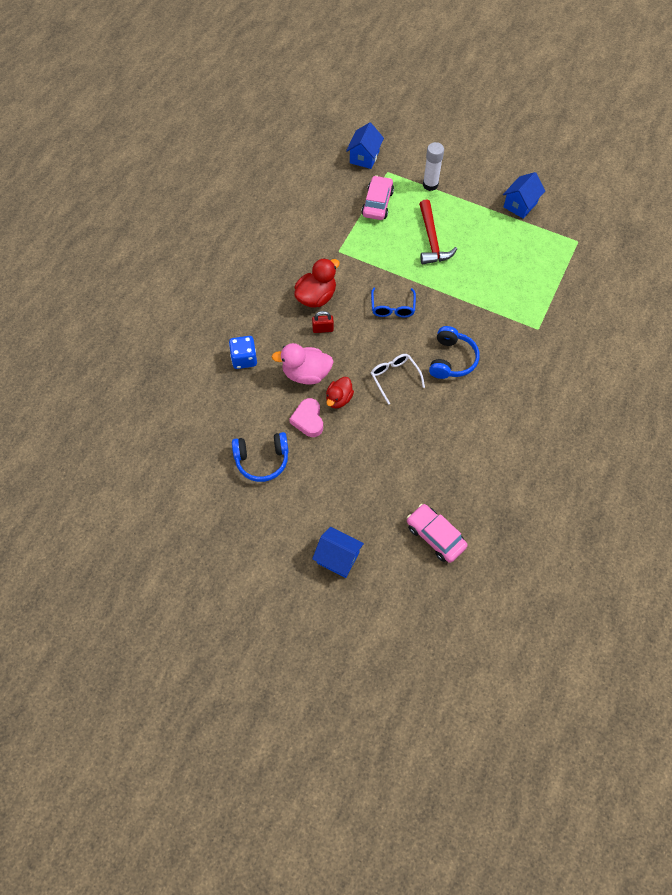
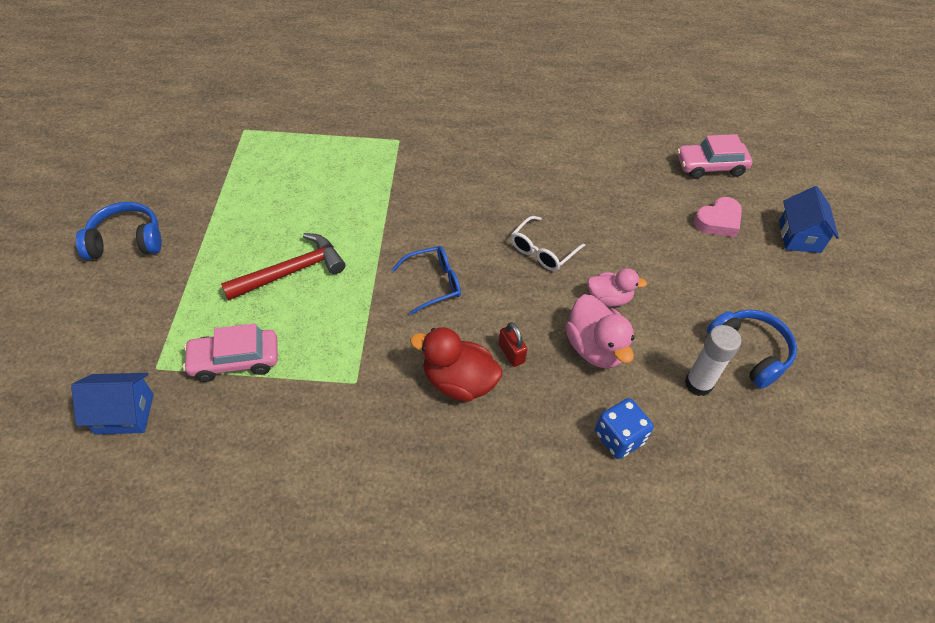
camera: 115 degrees left, 10 degrees down
(308, 420) = (660, 321): pink heart -> pink heart (718, 221)
(339, 399) = (609, 298): red duck -> pink duck
(430, 185) = (175, 302): white glue stick -> white glue stick (698, 384)
(435, 536) = (710, 166): pink car -> pink car turned 60 degrees clockwise
(451, 359) = (484, 204): blue headphones -> blue headphones (126, 241)
(520, 205) = (193, 192): blue house -> none

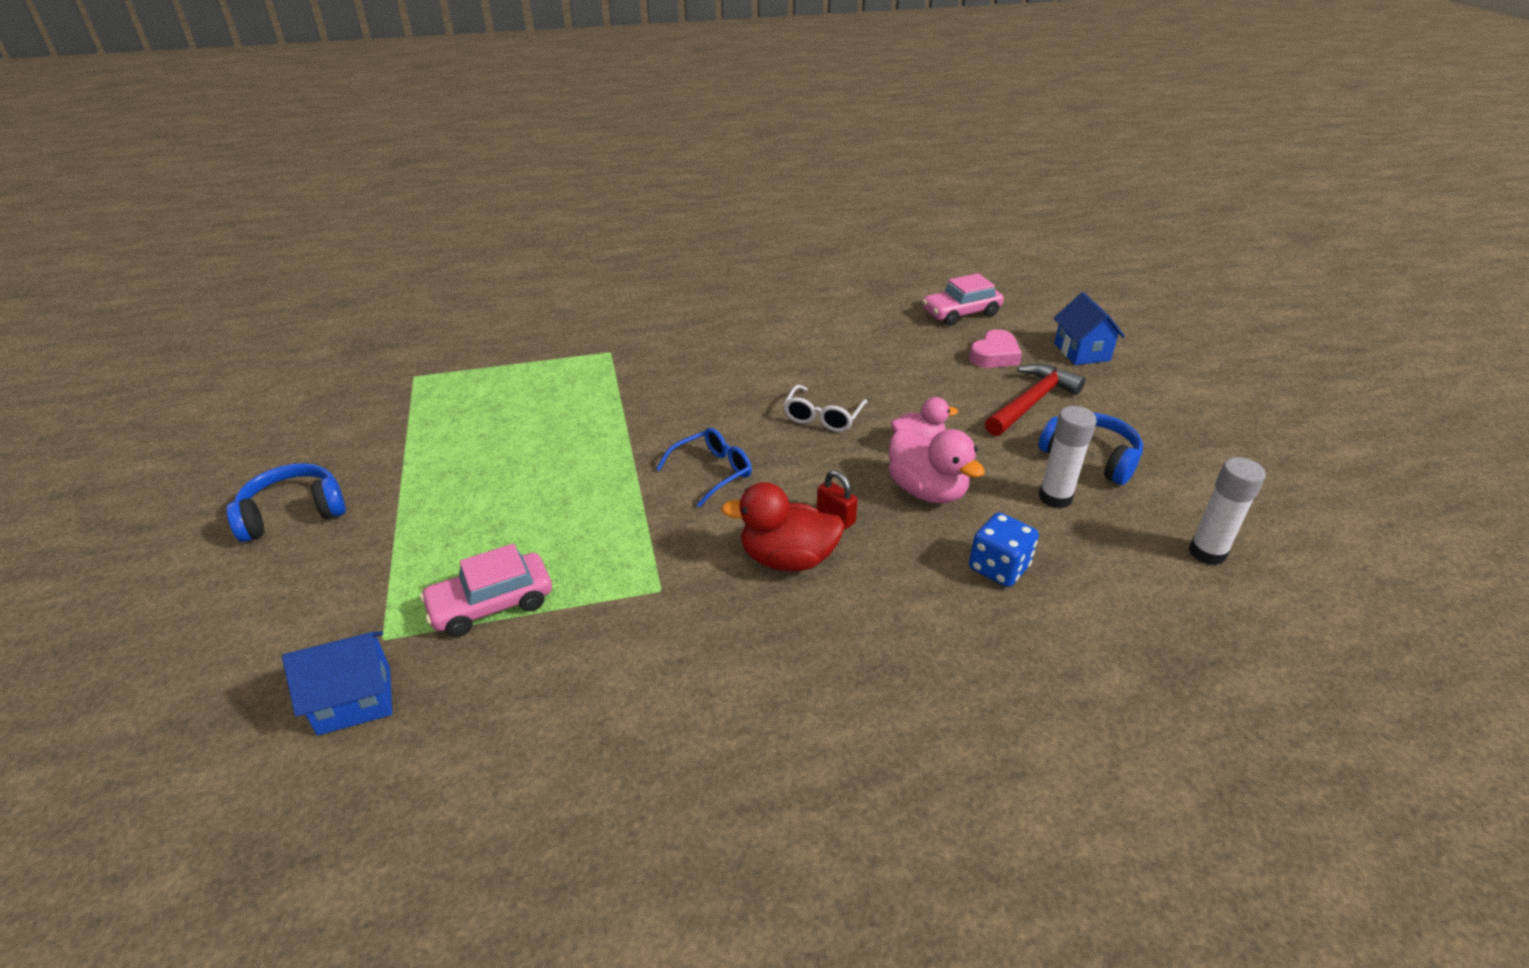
camera: 15 degrees left, 15 degrees down
(291, 271) = (530, 498): red hammer -> red hammer (1031, 402)
(800, 474) = (1207, 552): none -> white glue stick

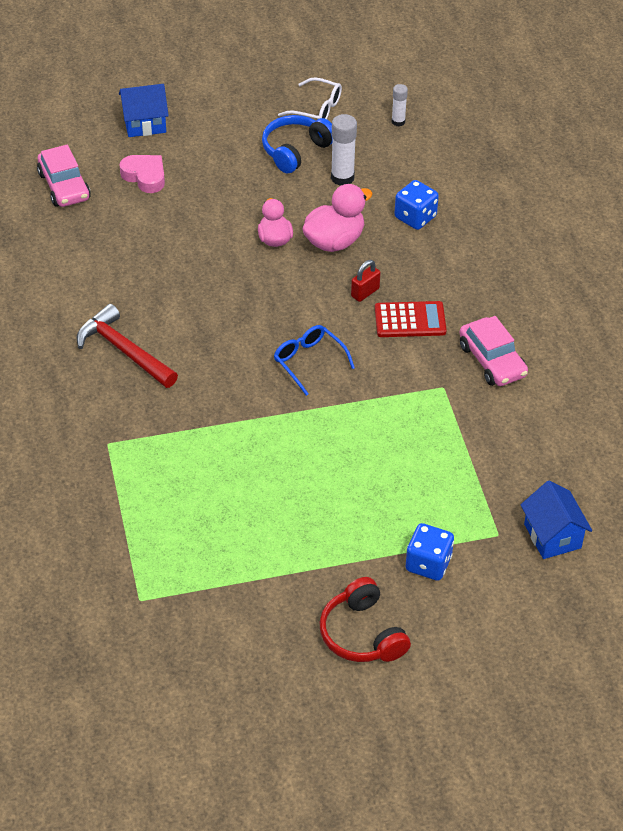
camera: 90 degrees left, 10 degrees up
(293, 513) = (362, 634): blue headphones -> red headphones
(365, 568) = (428, 564): none -> blue dice
(491, 604) = (462, 479): pink car -> pink car (492, 360)
(787, 559) = (410, 320): red duck -> red calculator
(823, 417) = (234, 292): white glasses -> white glasses (316, 108)
(1031, 402) = (220, 167): red hammer -> red hammer (123, 350)
(1207, 552) = (398, 122): white glue stick -> white glue stick, size x0.61

